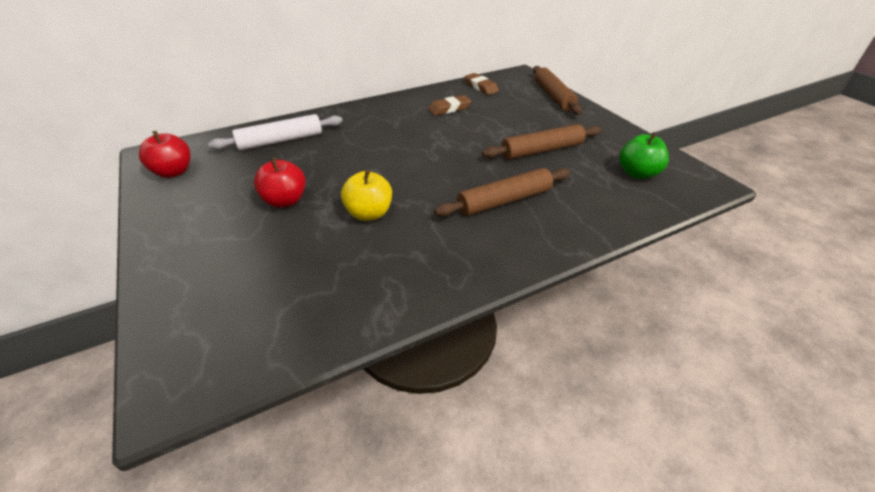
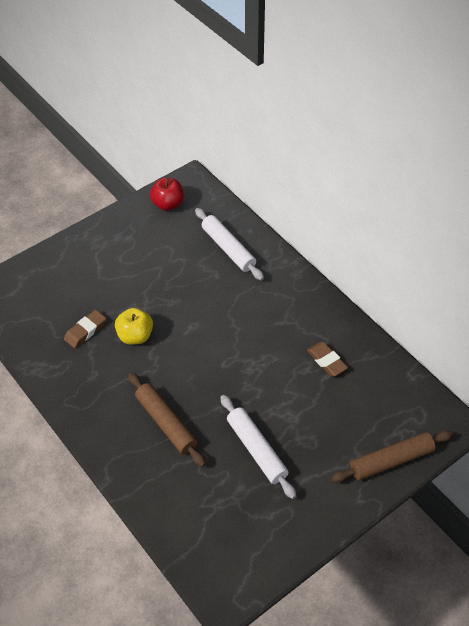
camera: 80 degrees right, 10 degrees up
(285, 201) = (143, 282): red apple -> none
(481, 87) = (393, 384): brown eraser -> brown eraser (85, 331)
(542, 150) = (257, 450): brown rolling pin -> white rolling pin
(637, 173) = (230, 533): green apple -> none

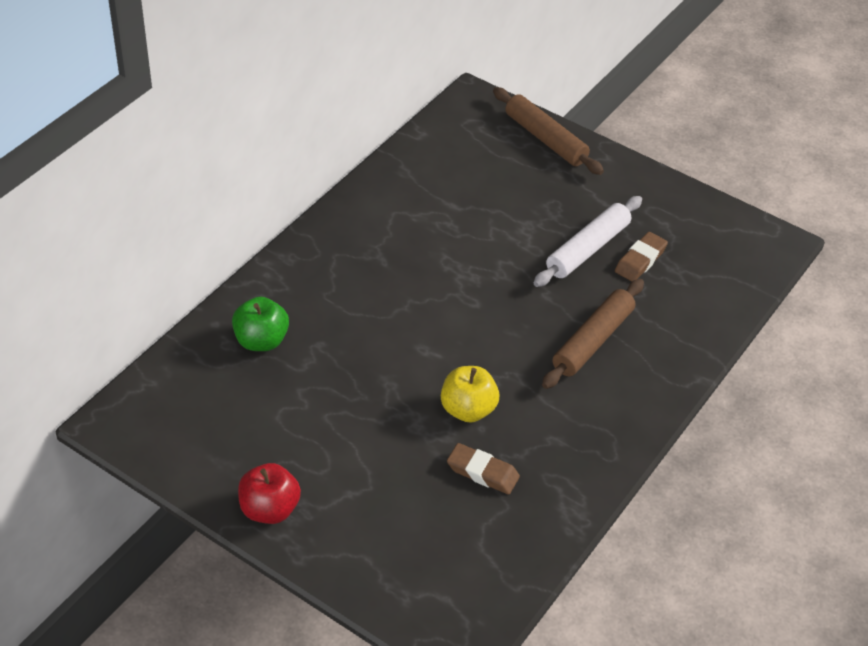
camera: 110 degrees left, 5 degrees down
(168, 204) = (181, 438): red apple -> red apple (269, 509)
(228, 248) = (261, 341): white rolling pin -> green apple
(326, 361) = (429, 208): brown eraser -> brown eraser (640, 260)

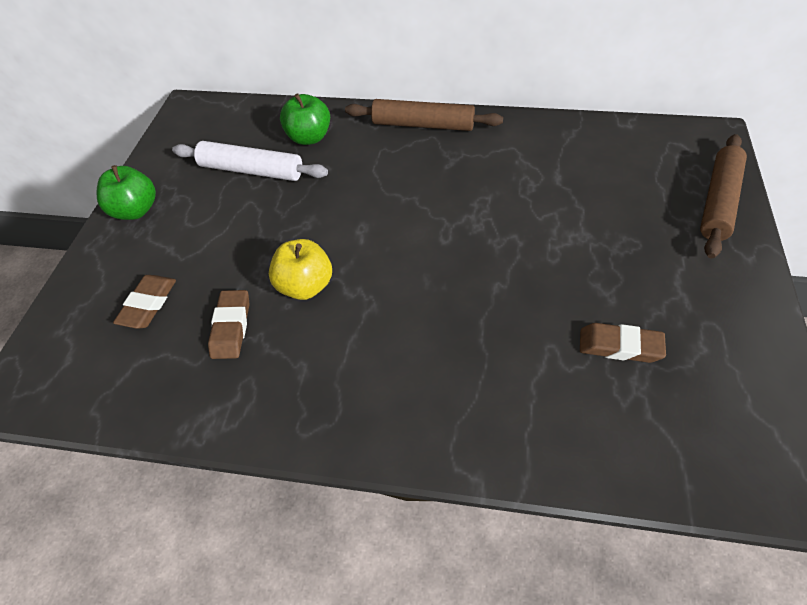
camera: 70 degrees right, 5 degrees up
(269, 509) = (135, 211): red apple -> green apple
(416, 525) = (148, 304): none -> brown eraser
(587, 249) = (593, 294): white rolling pin -> white rolling pin (251, 170)
(592, 341) = (462, 349): brown rolling pin -> brown rolling pin (423, 125)

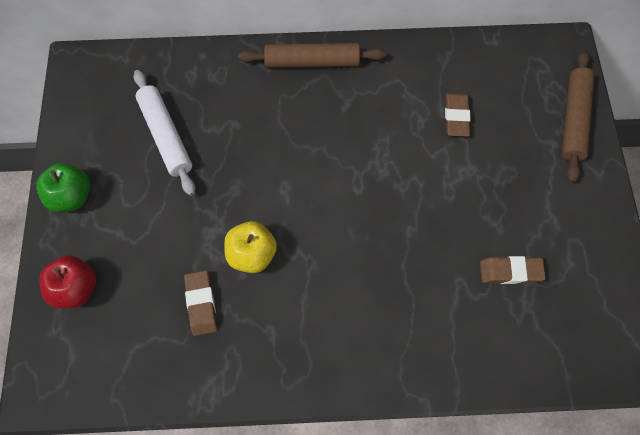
camera: 15 degrees left, 15 degrees up
(102, 293) = (75, 289): none -> red apple
(148, 304) = (121, 293): brown eraser -> brown eraser (456, 117)
(251, 170) = (166, 136): white rolling pin -> white rolling pin turned 60 degrees clockwise
(309, 138) = (209, 90): green apple -> none

